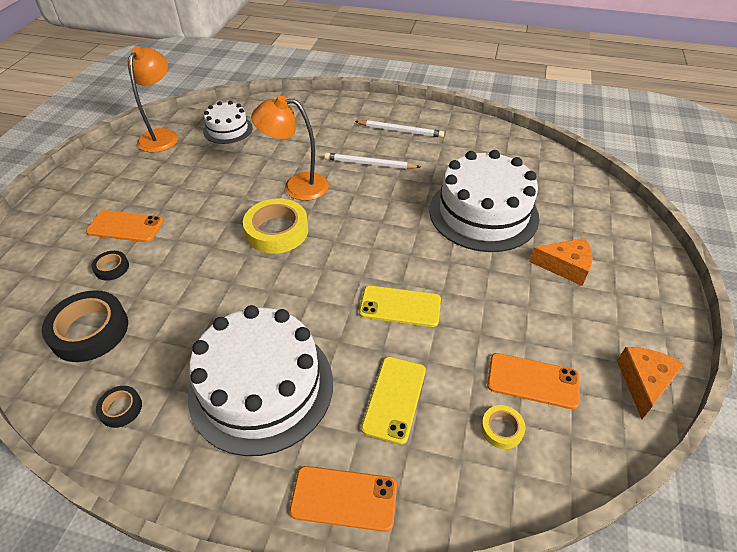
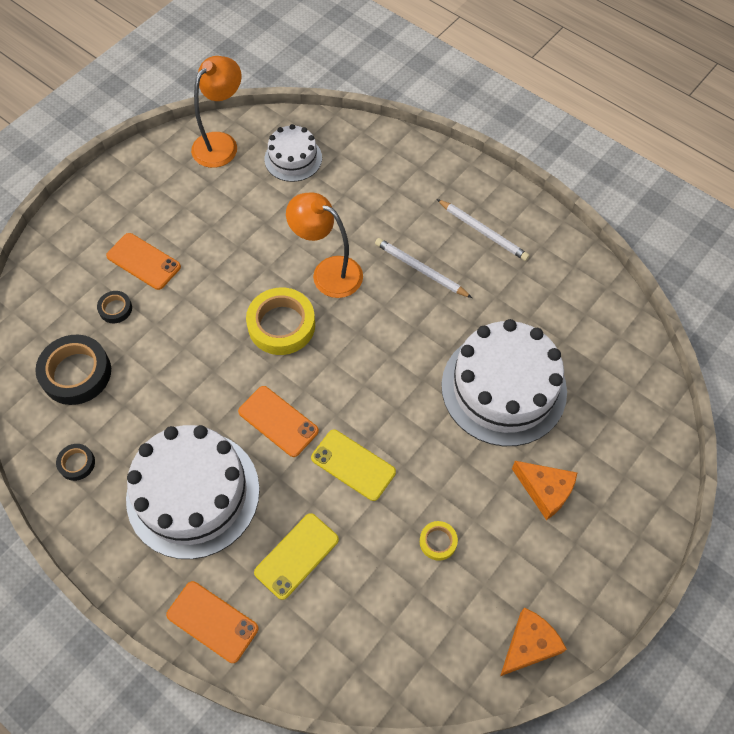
camera: 25 degrees right, 15 degrees up
(501, 429) = (371, 625): yellow tape -> yellow tape (438, 542)
(533, 381) = (427, 595): orange phone -> orange phone (278, 421)

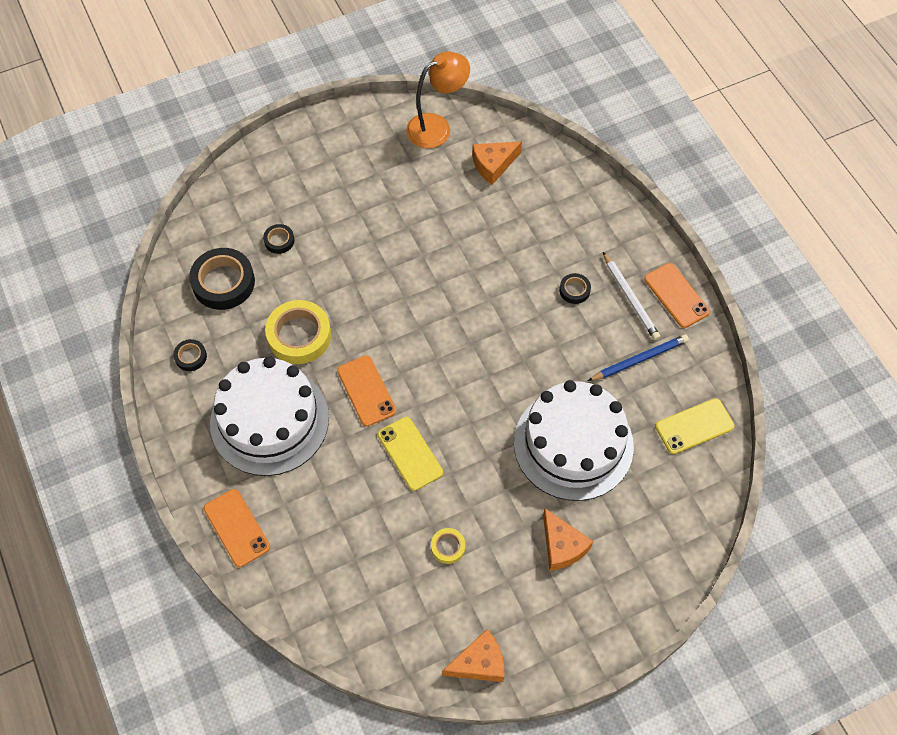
camera: 25 degrees right, 0 degrees up
(143, 261) = (321, 208): orange phone -> orange phone (676, 295)
(281, 325) = (409, 310): yellow tape -> yellow tape (299, 335)
(293, 158) = (493, 165): white cake -> orange cheese
(297, 556) = (327, 507): yellow phone -> yellow phone (694, 426)
(328, 272) = (472, 280): orange lamp -> none
(421, 270) = (555, 310): white pencil -> none
(428, 244) = (574, 290): none -> black tape
(521, 284) = (639, 359): none -> blue pencil

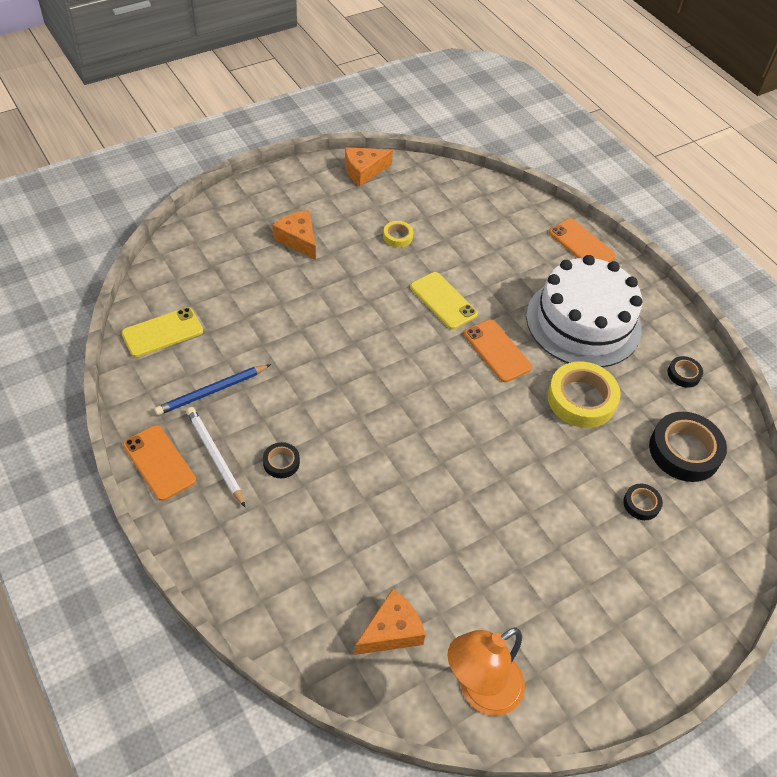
camera: 170 degrees right, 10 degrees down
(573, 444) = (286, 313): white cake -> none

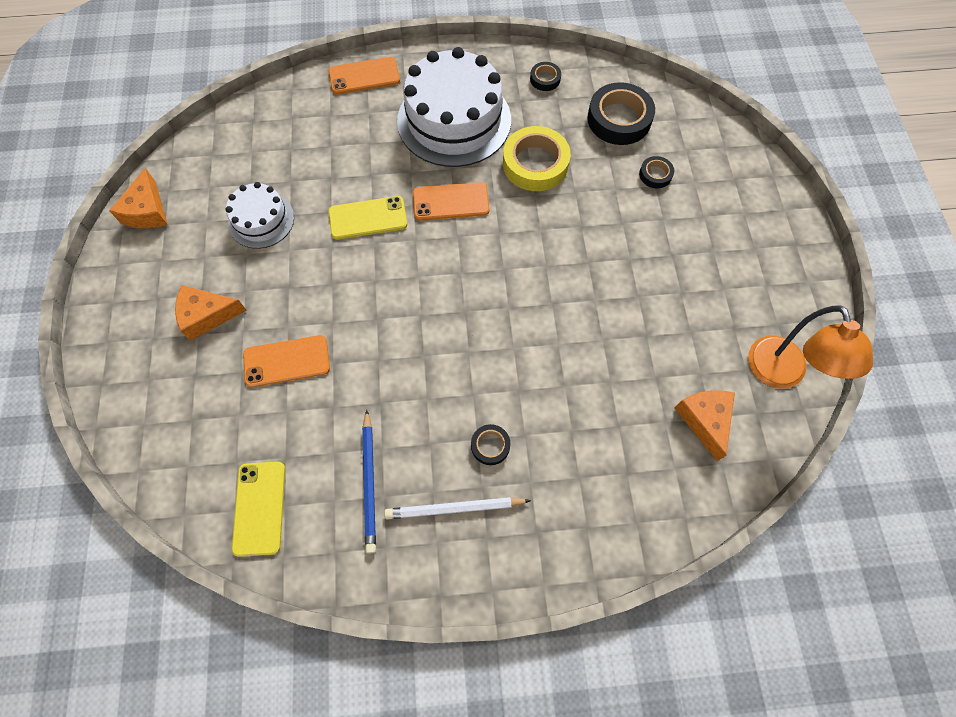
camera: 60 degrees left, 15 degrees up
(159, 462) = (436, 570): orange phone -> orange phone (286, 361)
(398, 236) = (261, 220): yellow tape -> white cake

